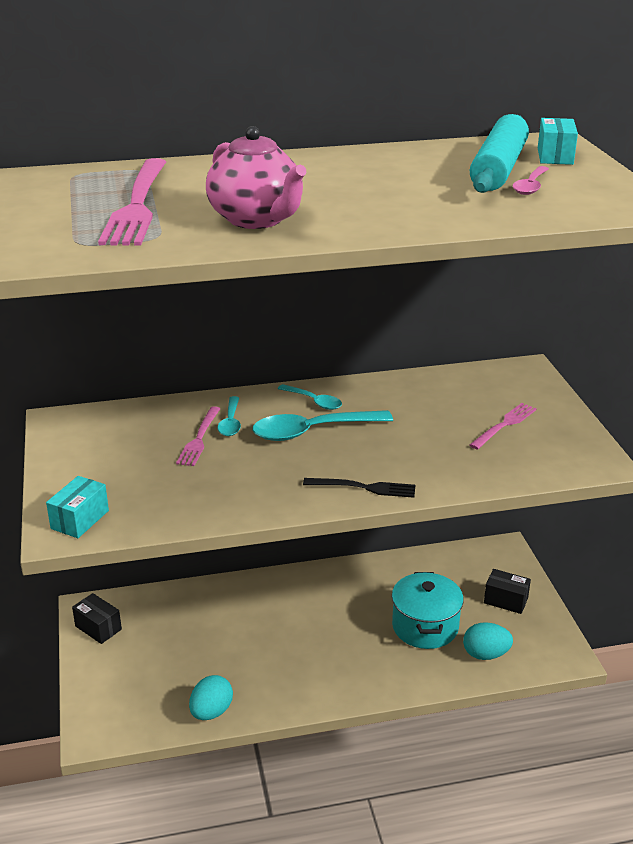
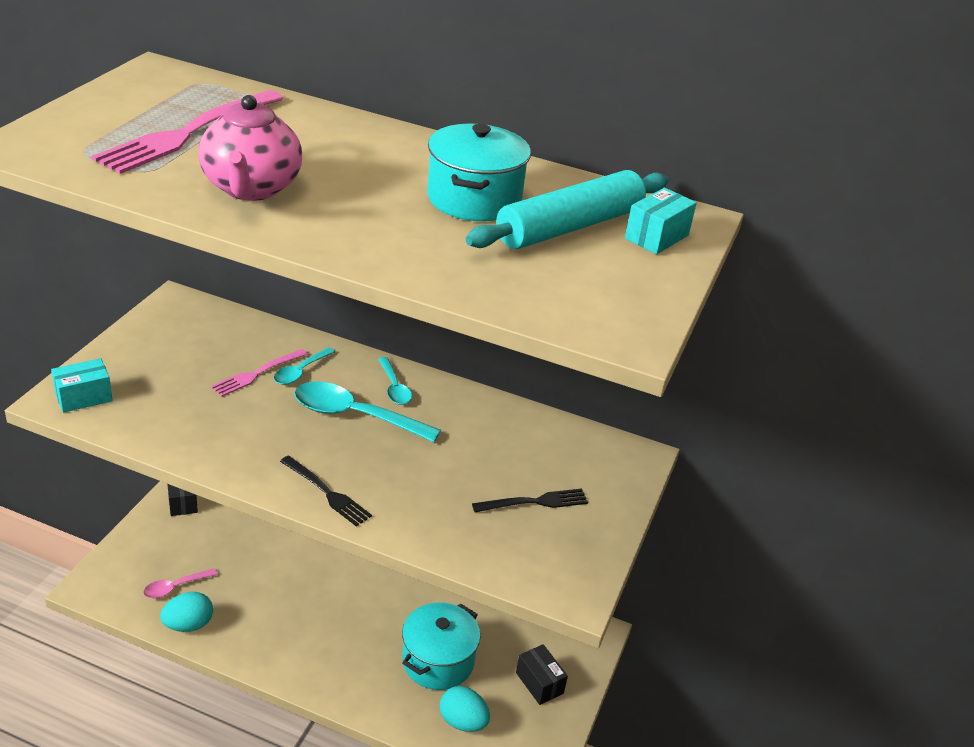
camera: 30 degrees right, 5 degrees up
(413, 174) = (474, 199): none -> turquoise pot
(505, 424) = (535, 502): pink fork -> black fork
(530, 186) = (561, 260): pink spoon -> pink spoon (175, 587)

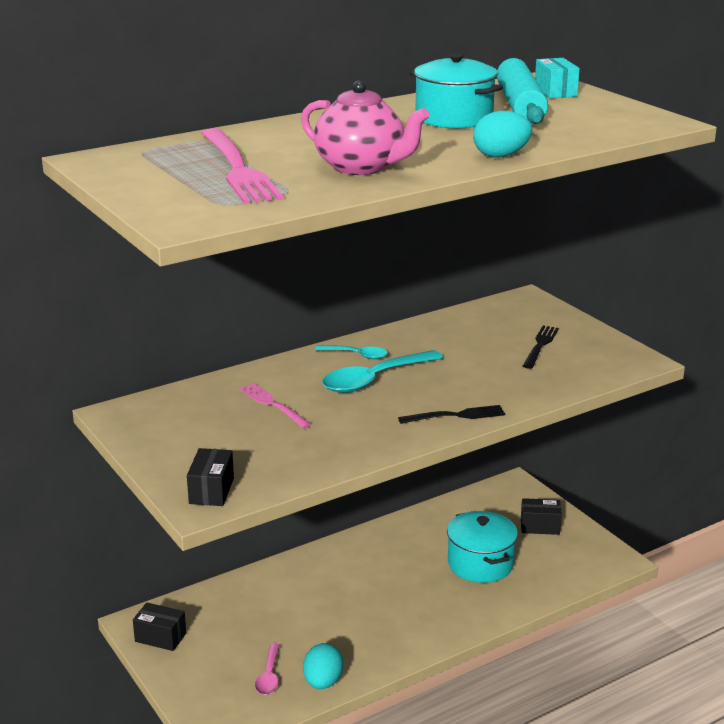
camera: 50 degrees left, 10 degrees down
(84, 397) = (211, 491): turquoise box -> black box
(257, 374) = (272, 404): pink fork -> pink fork turned 150 degrees clockwise
(300, 372) = (291, 386): turquoise spoon -> none
(462, 721) = (547, 574): turquoise egg -> turquoise egg (501, 155)

